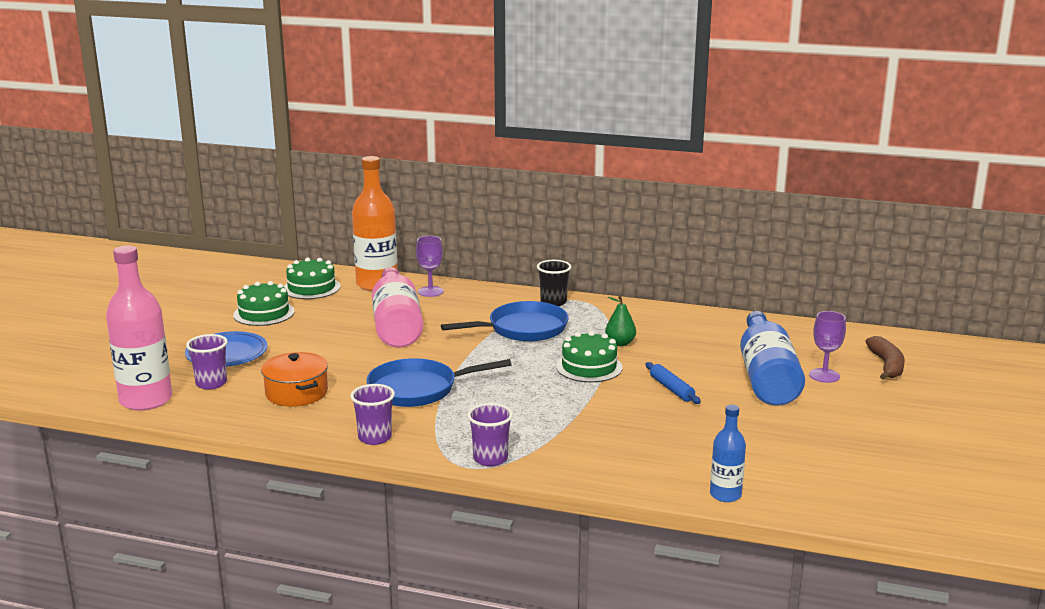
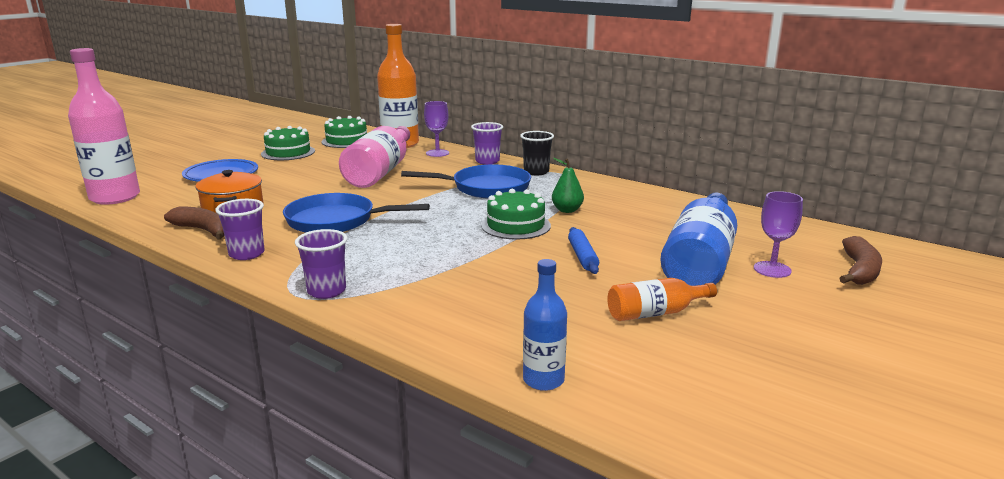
camera: 20 degrees right, 0 degrees up
(211, 383) = (179, 193): purple cup -> purple cup (487, 161)
(299, 421) = (204, 230): none -> brown banana
(764, 429) = (655, 313): none -> orange bottle

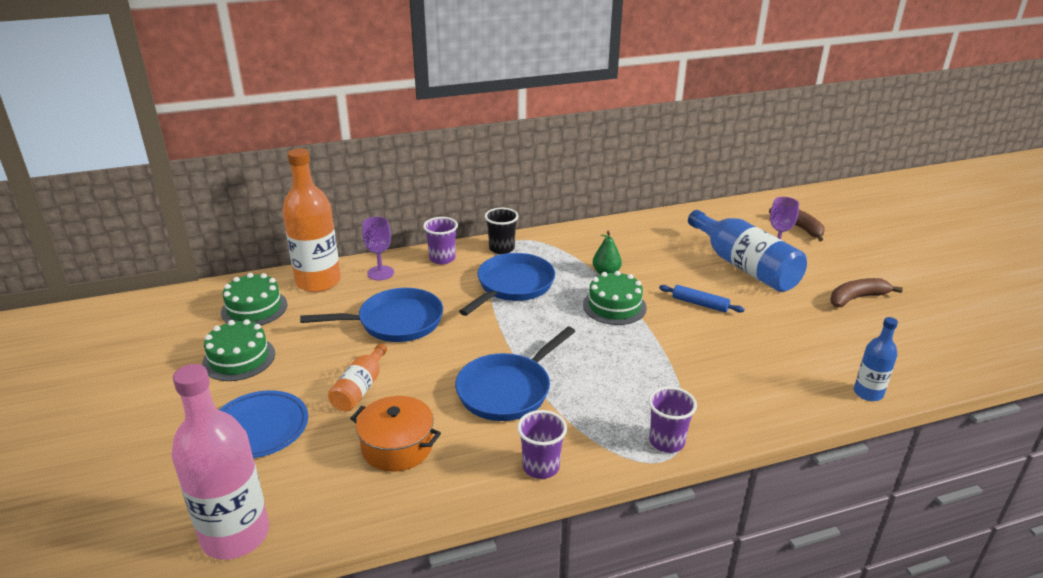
camera: 55 degrees left, 10 degrees up
(204, 230) = (444, 482): brown banana -> brown banana (857, 298)
(380, 172) = (395, 322): pink bottle -> blue pan
(655, 313) = (807, 316): orange bottle -> orange bottle (360, 388)

